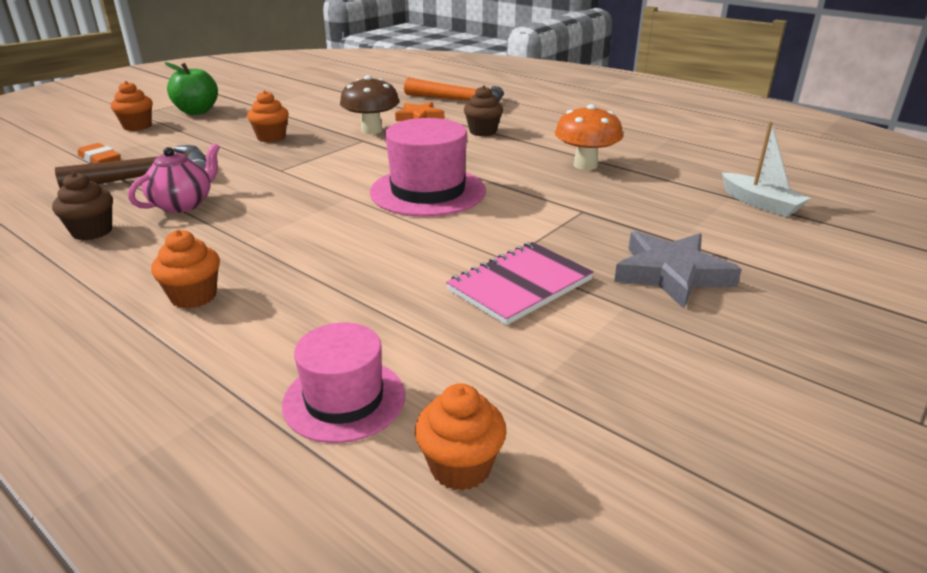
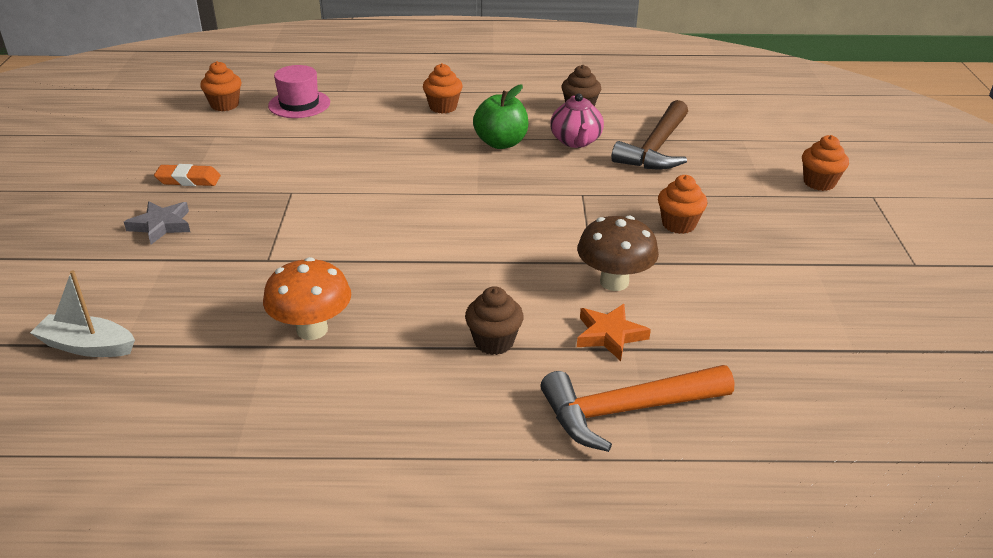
camera: 140 degrees right, 5 degrees up
(100, 159) = (732, 144): orange eraser -> orange eraser (188, 180)
(197, 111) = (839, 225): green apple -> green apple (501, 143)
(428, 191) = (425, 224): pink hat -> none
(519, 285) = (265, 178): pink notebook -> none
(671, 274) = (161, 225): grey star -> grey star, size x0.66

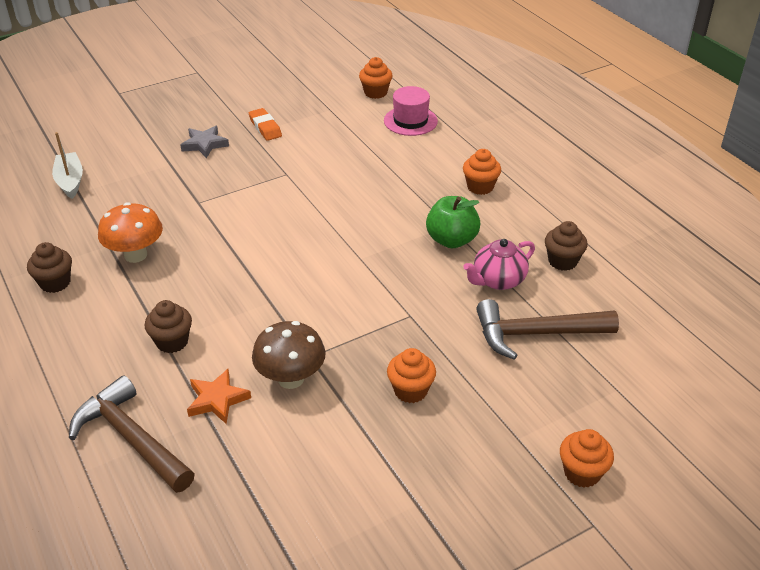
camera: 60 degrees right, 5 degrees up
(293, 409) = (55, 283): none -> brown cupcake
(626, 410) = (131, 438): orange hammer -> brown hammer

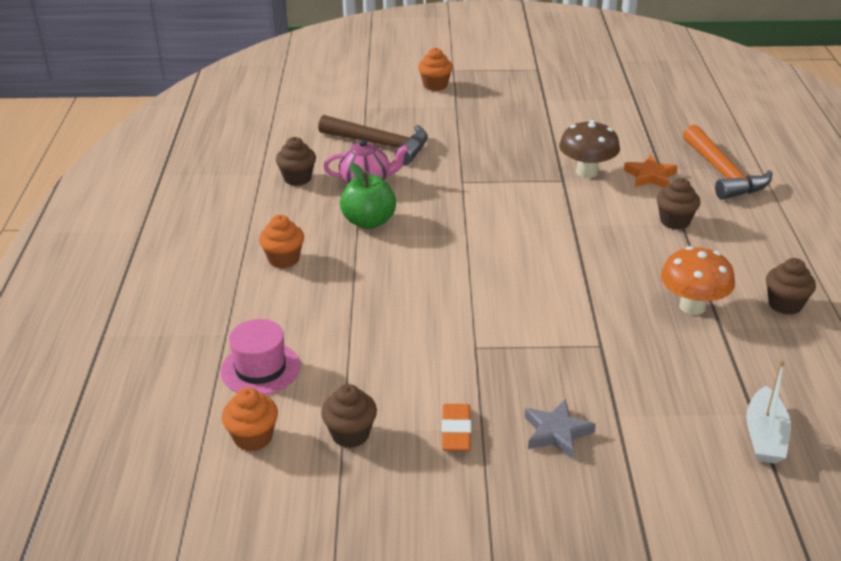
camera: 150 degrees left, 5 degrees down
(131, 438) = (723, 173): brown hammer -> orange hammer
(324, 109) = (350, 434): none -> brown cupcake
(410, 390) = (503, 143): orange cupcake -> none

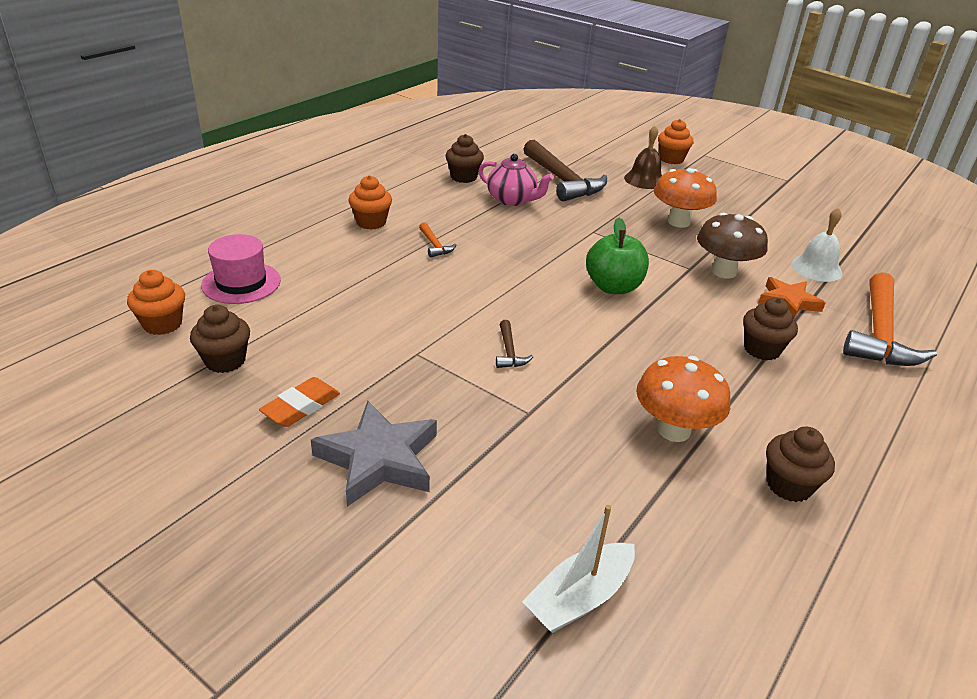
camera: 35 degrees right, 0 degrees up
(364, 254) = (435, 245): none -> orange hammer
(369, 222) = (472, 226): green apple -> green apple (613, 287)
(440, 115) = (644, 180): none -> brown bell
(509, 143) = (678, 222): none -> orange mushroom
(533, 310) = (509, 352): none -> brown hammer
(556, 432) = (378, 459): grey star -> grey star, size x1.51
(637, 140) = (816, 268): none -> white bell

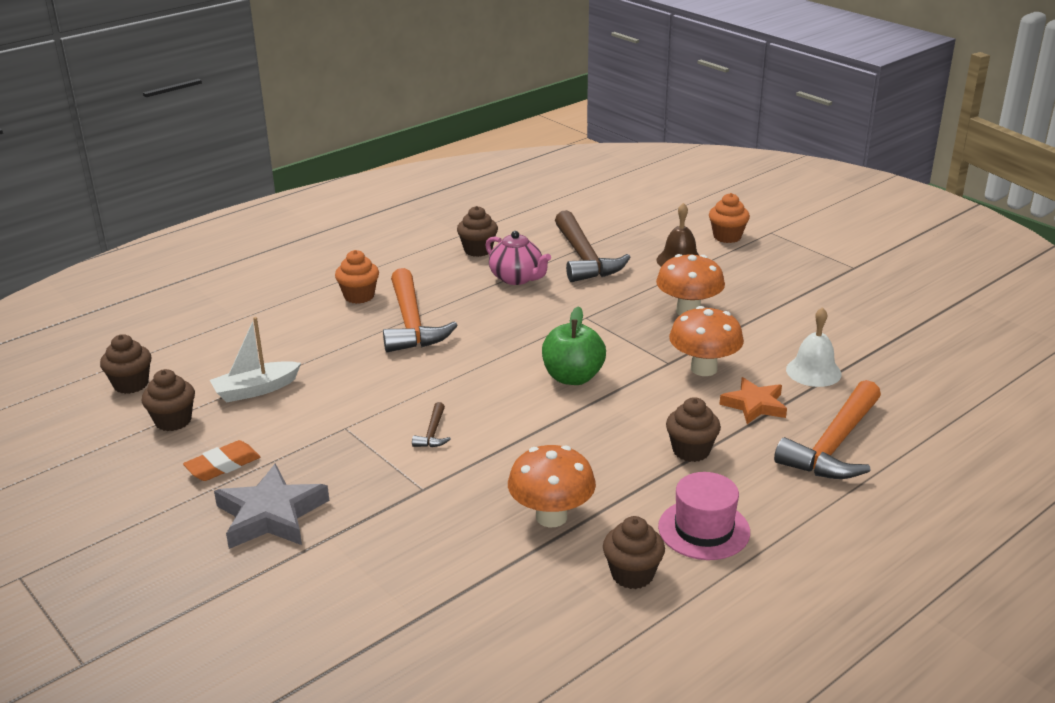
camera: 15 degrees right, 5 degrees down
(162, 324) = (131, 384): orange cupcake -> brown cupcake
(241, 283) = (212, 350): pink hat -> pink hat (704, 529)
(435, 245) = (411, 323): orange hammer -> orange hammer, size x2.31
(579, 598) = (387, 638): white boat -> white boat (256, 390)
(723, 271) = (703, 369): brown mushroom -> orange mushroom

